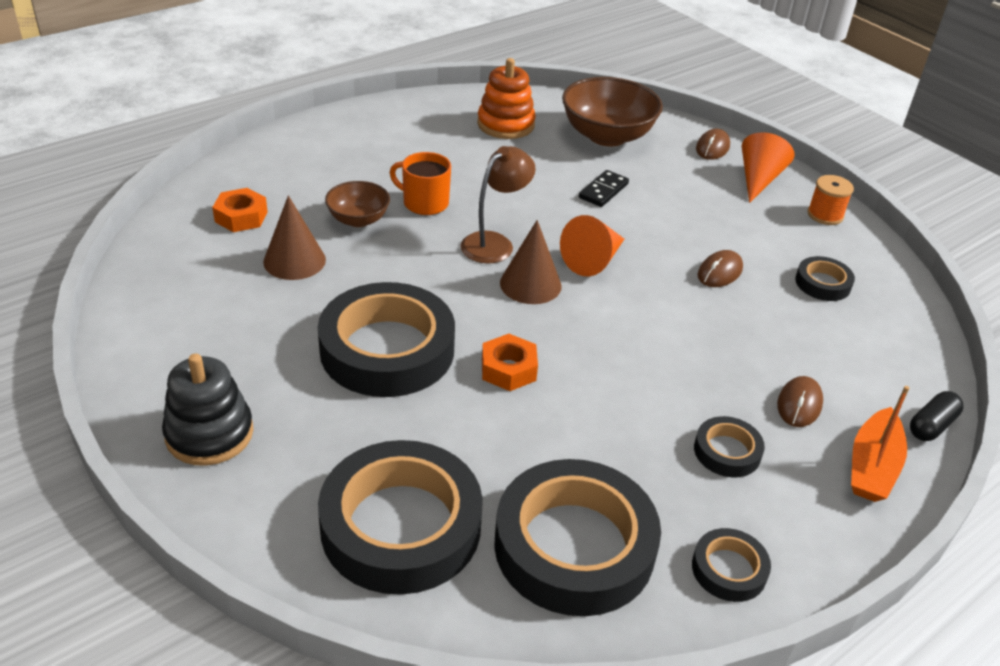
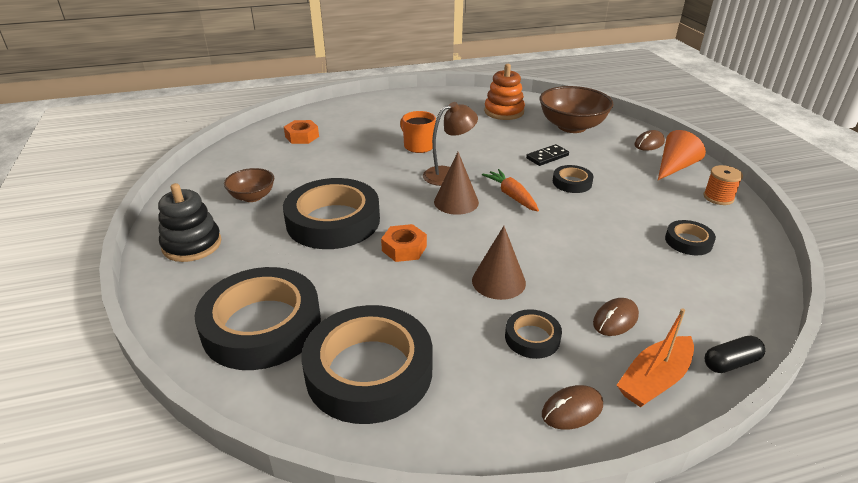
camera: 25 degrees right, 5 degrees down
(294, 260) = (314, 163): brown cone -> brown cone (498, 281)
(358, 219) = (370, 148): brown bowl -> brown bowl (252, 197)
(593, 260) = (511, 196): orange cone -> orange carrot
(720, 272) = (604, 219): brown mouse -> brown mouse (572, 410)
(729, 569) = (478, 422): black tape -> black tape (572, 182)

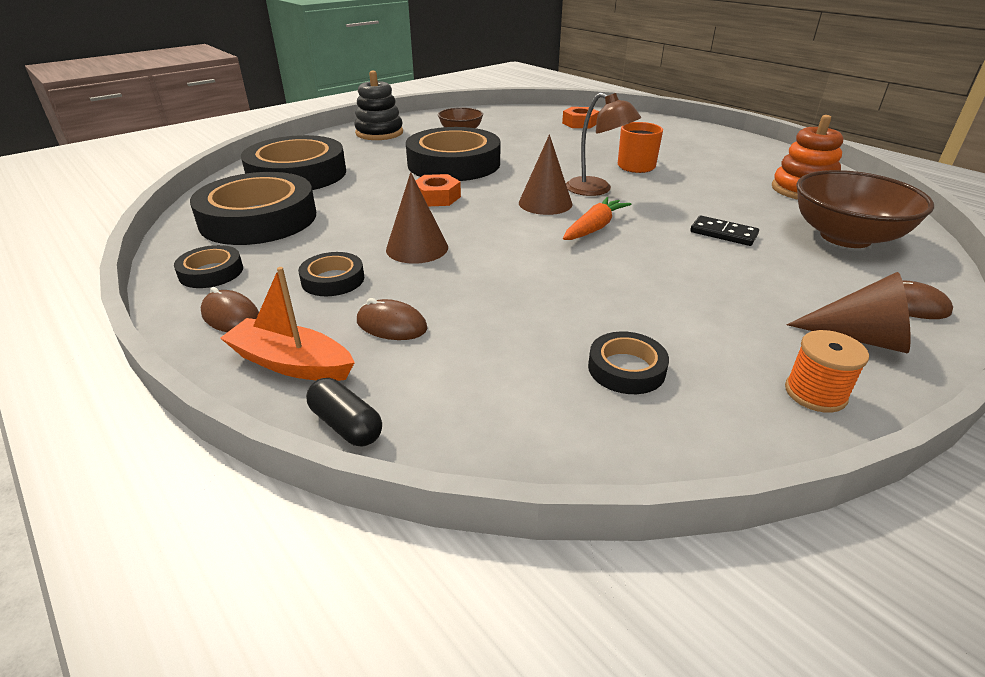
camera: 65 degrees right, 0 degrees up
(572, 182) = (678, 258): black tape -> black tape (211, 272)
(674, 167) = (859, 338): orange cone -> brown cone

